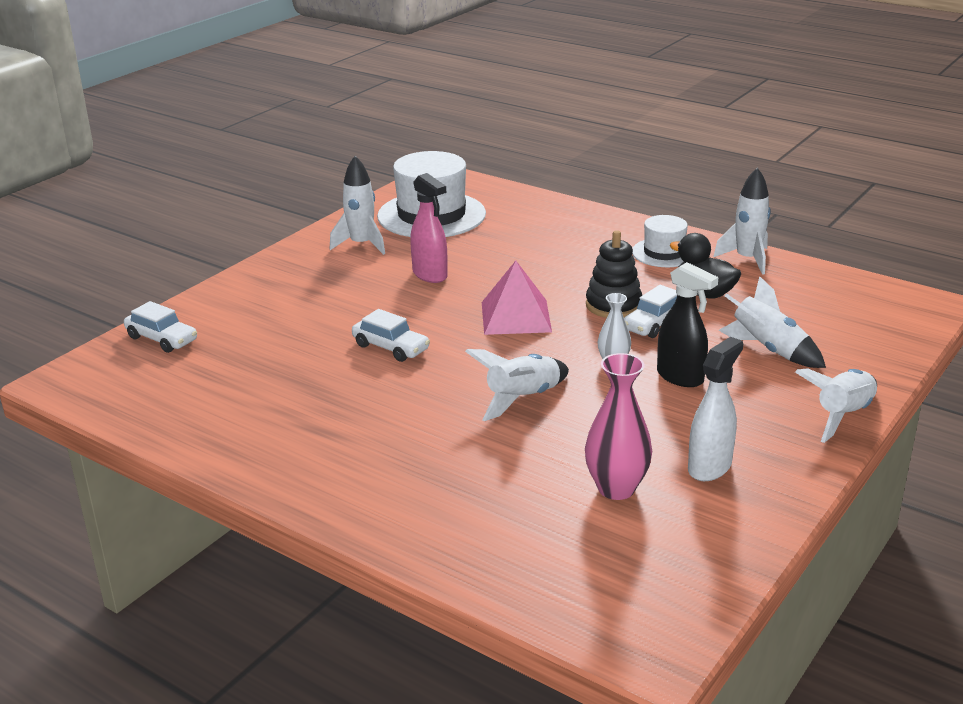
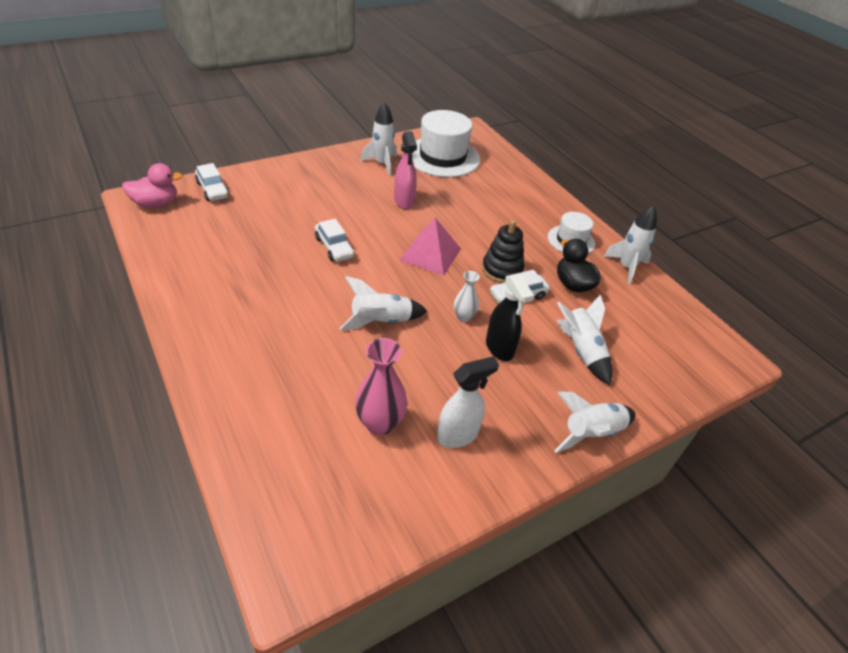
camera: 20 degrees right, 15 degrees up
(98, 378) = (156, 204): none -> pink duck

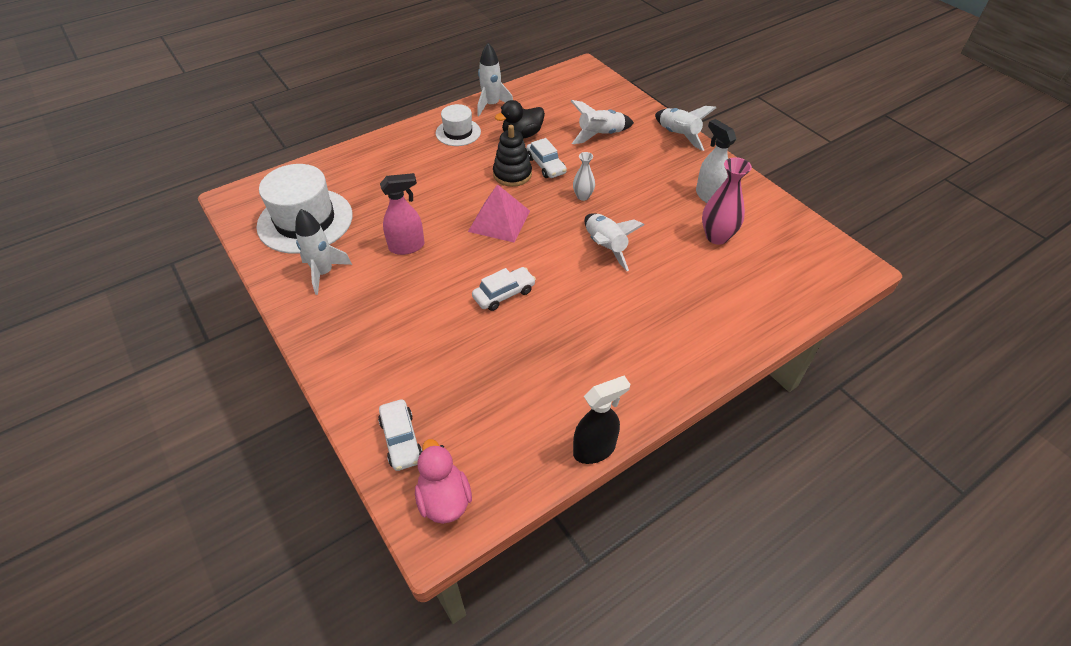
camera: 90 degrees left, 5 degrees up
(213, 190) = (401, 440): white car -> white car turned 105 degrees clockwise
(499, 348) = (613, 176): black spray bottle -> black spray bottle (594, 449)

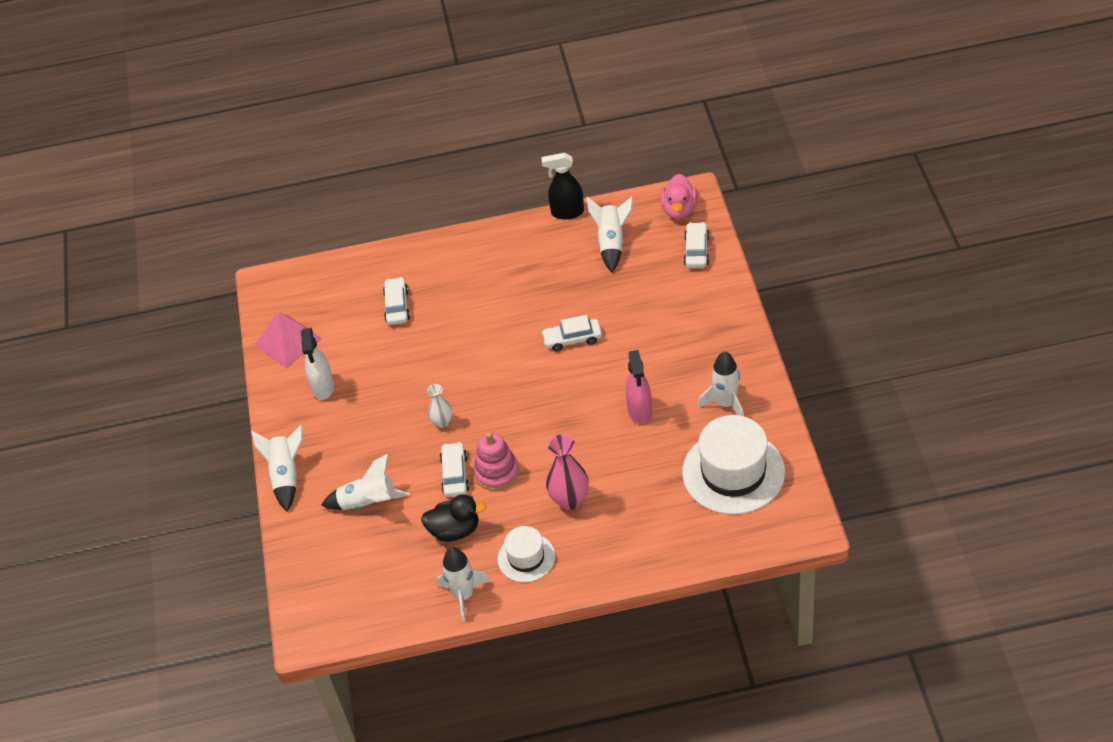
camera: 150 degrees left, 0 degrees up
(407, 247) = (640, 411): pink spray bottle -> pink spray bottle turned 105 degrees counterclockwise
(499, 221) = (539, 416): pink pyramid -> pink pyramid (288, 342)
(512, 174) = (497, 472): black stacking toy -> pink stacking toy
(605, 247) = (459, 360): white rocket -> white rocket (611, 243)
(705, 279) = (397, 306): none -> white car
(717, 237) = (353, 342): pink vase -> pink vase (570, 500)

